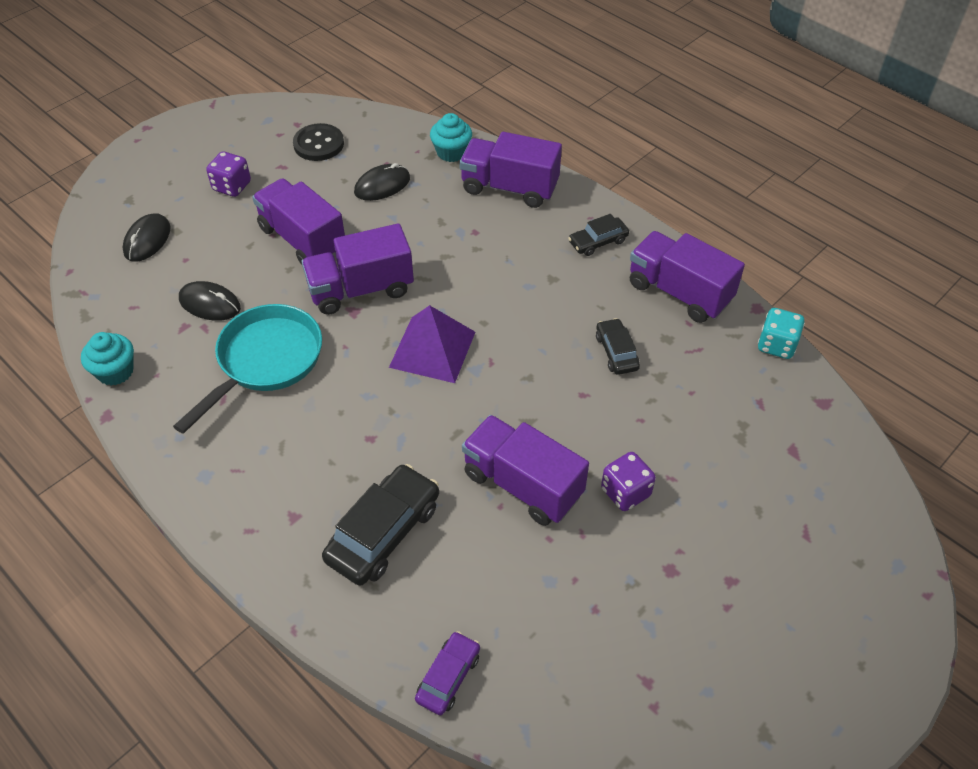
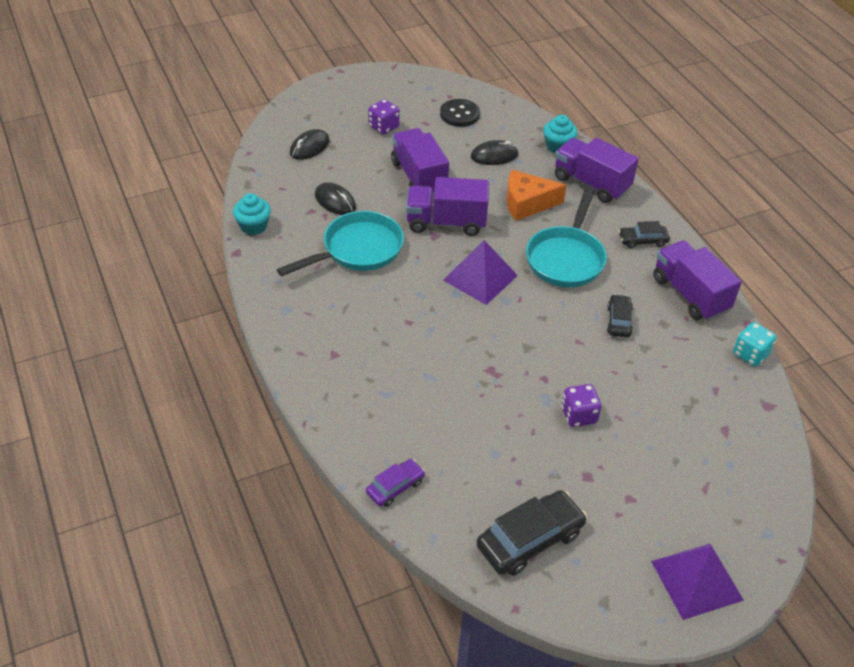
camera: 20 degrees right, 5 degrees down
(384, 532) = (391, 384): black car -> black car (530, 540)
(447, 235) = (527, 203): none -> orange cheese
(522, 291) = (566, 258): none -> turquoise pan
(522, 484) = (504, 386): purple truck -> none
(852, 659) = (696, 580): none -> purple pyramid

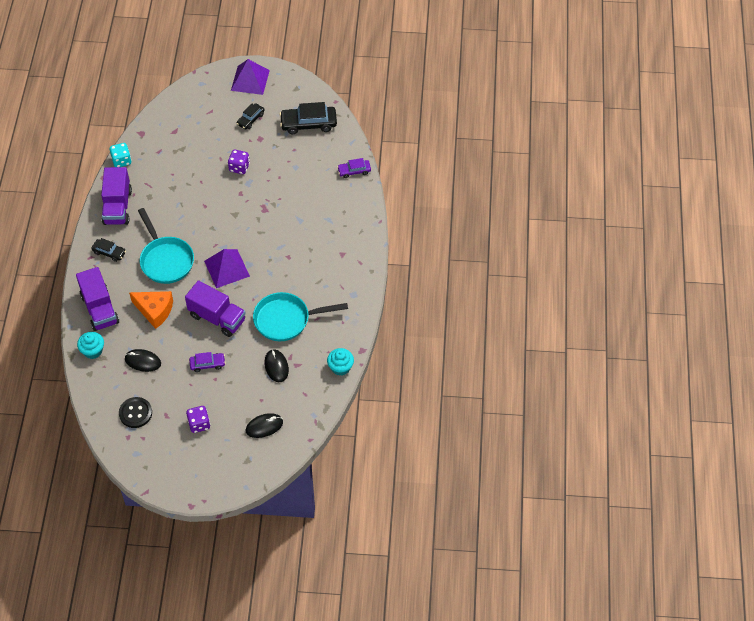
camera: 150 degrees left, 10 degrees up
(419, 177) = (207, 364): purple truck -> purple car
(566, 258) = (165, 260): turquoise pan -> turquoise pan turned 105 degrees clockwise
(619, 321) = (172, 208): black car -> black car (250, 119)

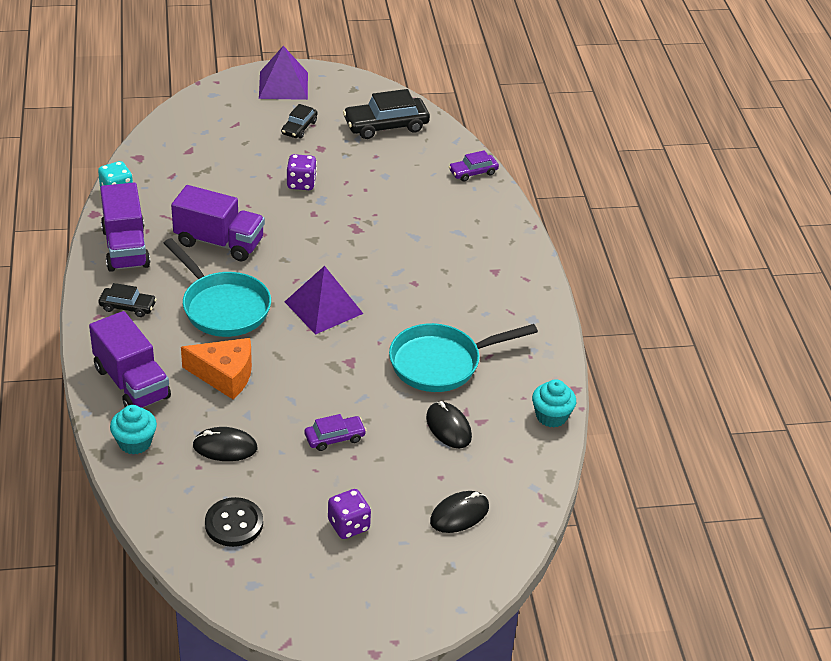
camera: 15 degrees left, 15 degrees down
(217, 318) = (330, 373): purple truck -> purple truck (219, 242)

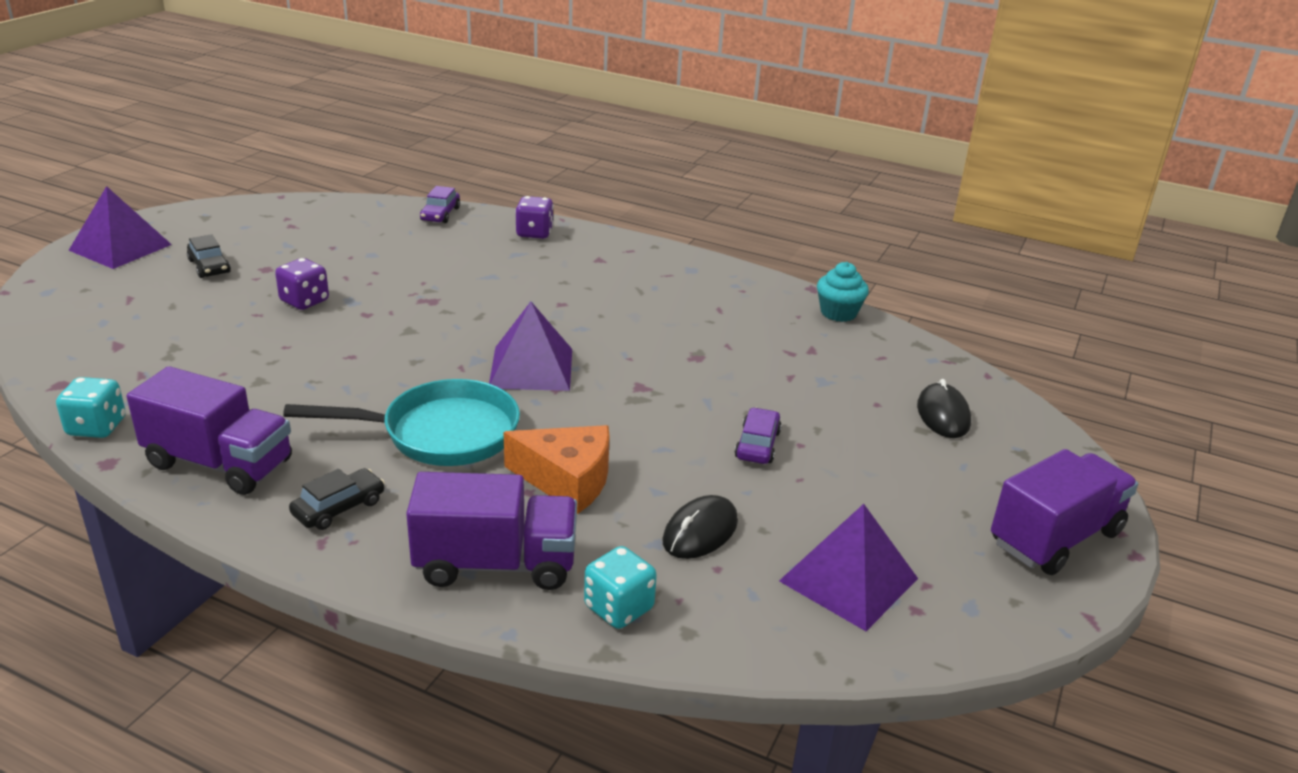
camera: 55 degrees left, 10 degrees down
(135, 442) = (618, 608): turquoise cupcake -> turquoise dice
(219, 242) = (320, 390): purple truck -> purple truck (1055, 537)
(225, 375) = (567, 480): orange cheese -> orange cheese turned 60 degrees clockwise
(234, 524) = (848, 579): black button -> purple pyramid
(348, 525) = (912, 492): purple dice -> purple dice (534, 233)
(386, 126) = (295, 224): black car -> none
(441, 363) = (702, 337): turquoise pan -> none
(448, 427) = (805, 370): black mouse -> none

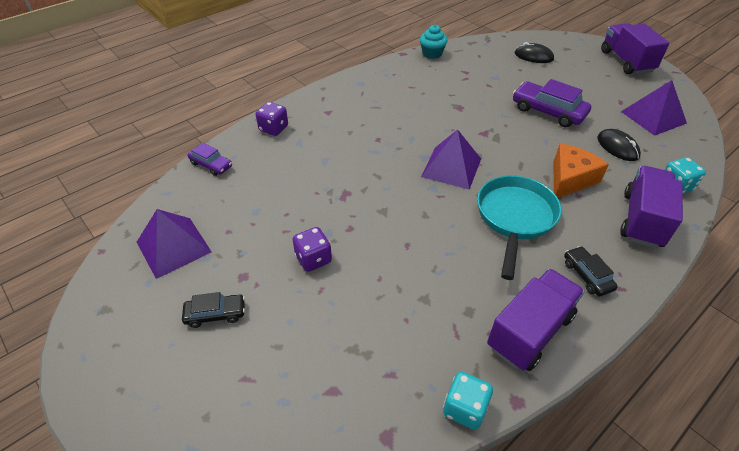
camera: 65 degrees left, 15 degrees up
(120, 247) = (127, 383): purple pyramid -> purple pyramid (174, 247)
(757, 445) = (548, 111): purple car -> purple car, size x1.76

